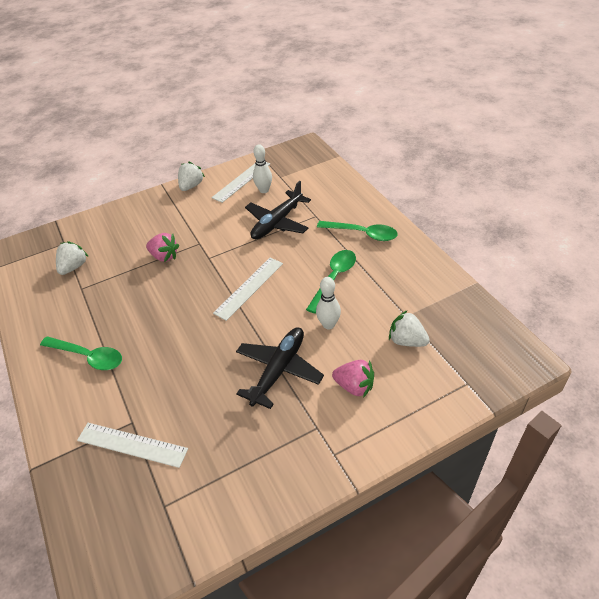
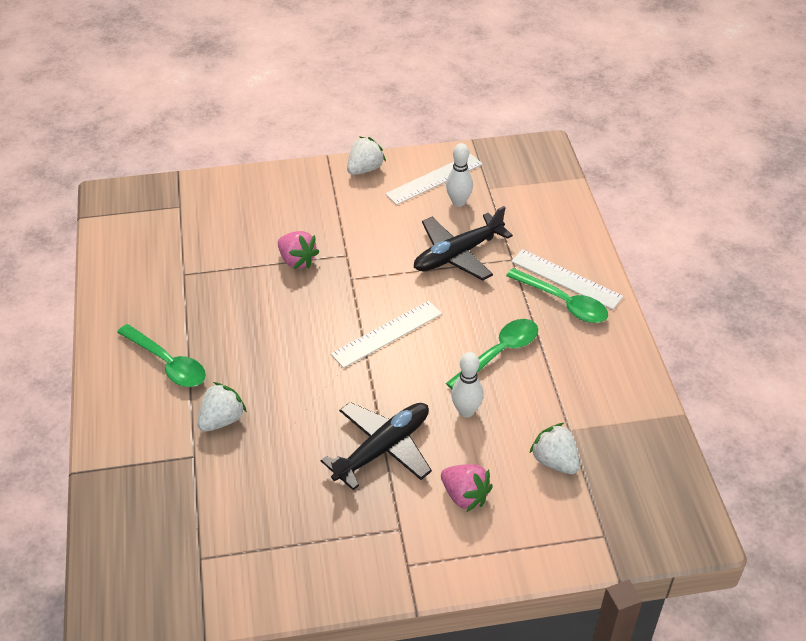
camera: 15 degrees right, 0 degrees up
(74, 267) = (183, 243): white strawberry -> white strawberry (222, 420)
(132, 444) = (186, 481): white ruler -> white ruler (566, 279)

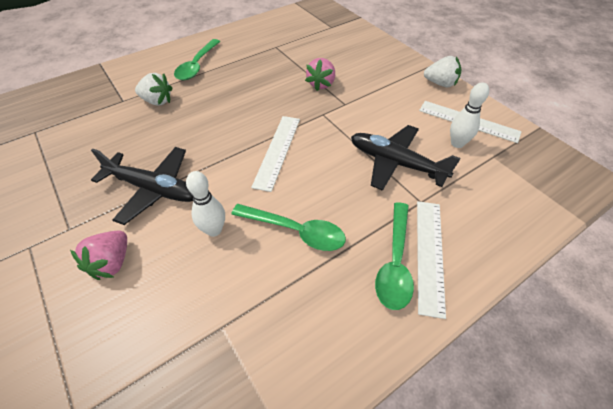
camera: 65 degrees right, 5 degrees up
(387, 334) = (277, 151): white ruler -> white ruler turned 75 degrees clockwise
(554, 461) = (173, 327): white strawberry -> none

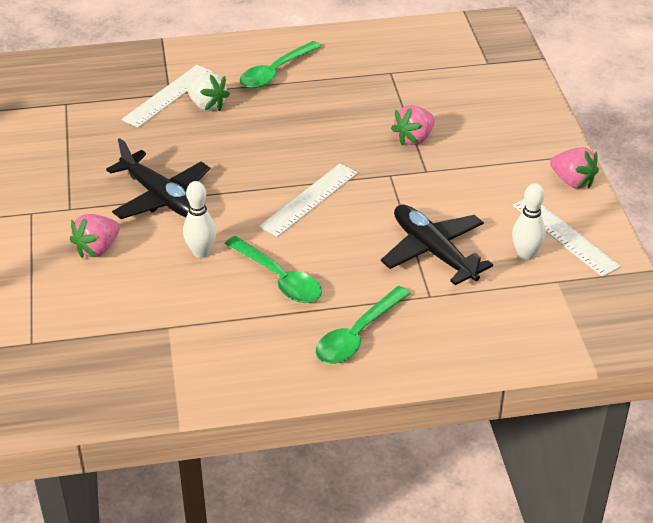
camera: 25 degrees right, 10 degrees down
(429, 254) = (398, 340): white ruler -> white ruler (168, 96)
(440, 83) = (572, 181): white strawberry -> pink strawberry

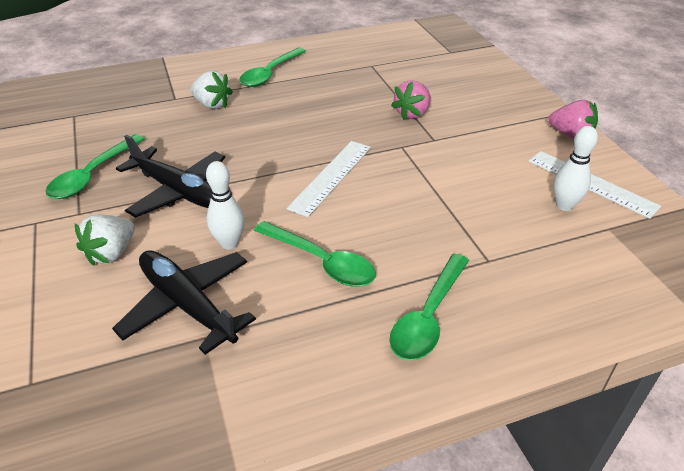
camera: 10 degrees left, 0 degrees up
(83, 172) = (92, 175): none -> green spoon
(97, 249) = (111, 253): pink strawberry -> white strawberry
(168, 96) = (174, 100): white ruler -> none
(433, 252) = (473, 213): black plane -> black plane (187, 305)

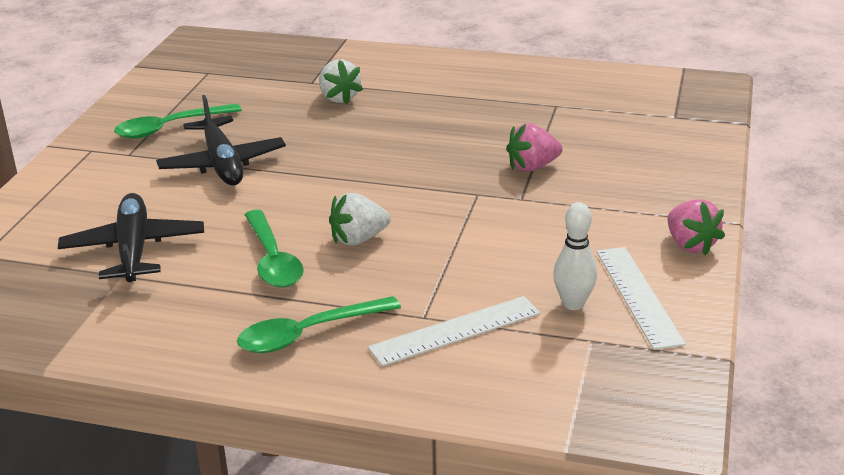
camera: 35 degrees right, 10 degrees down
(111, 253) = (120, 192): white strawberry -> white strawberry (358, 239)
(229, 243) = (216, 218): white bowling pin -> none
(270, 74) = (432, 84): green spoon -> none
(331, 177) = (370, 197): white ruler -> white ruler (455, 331)

